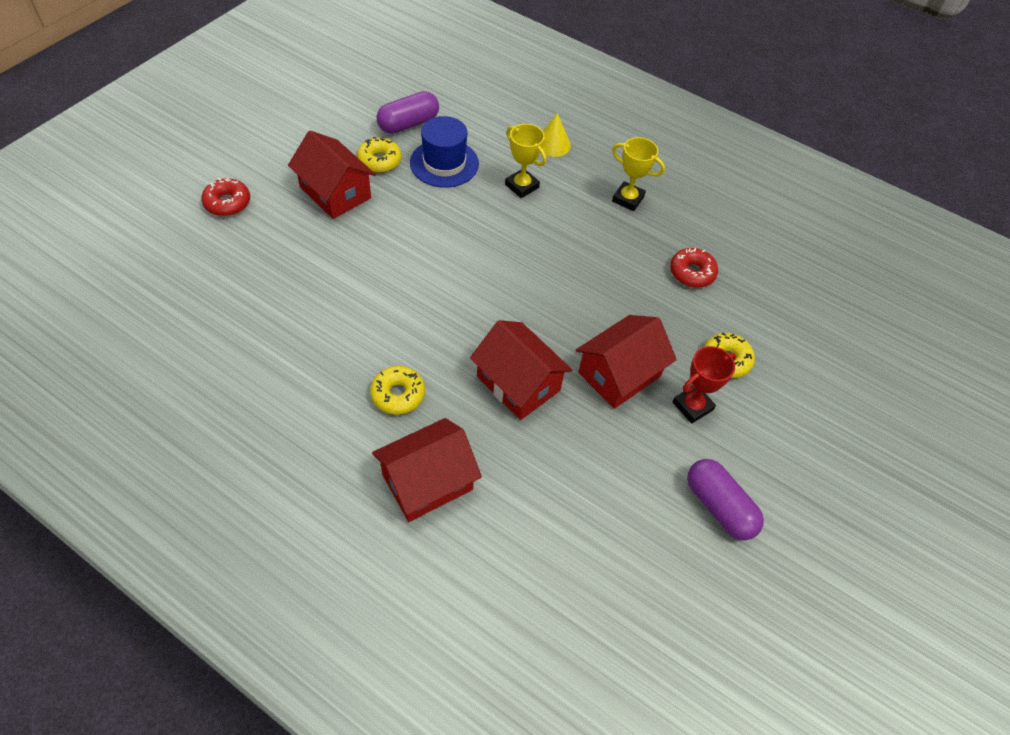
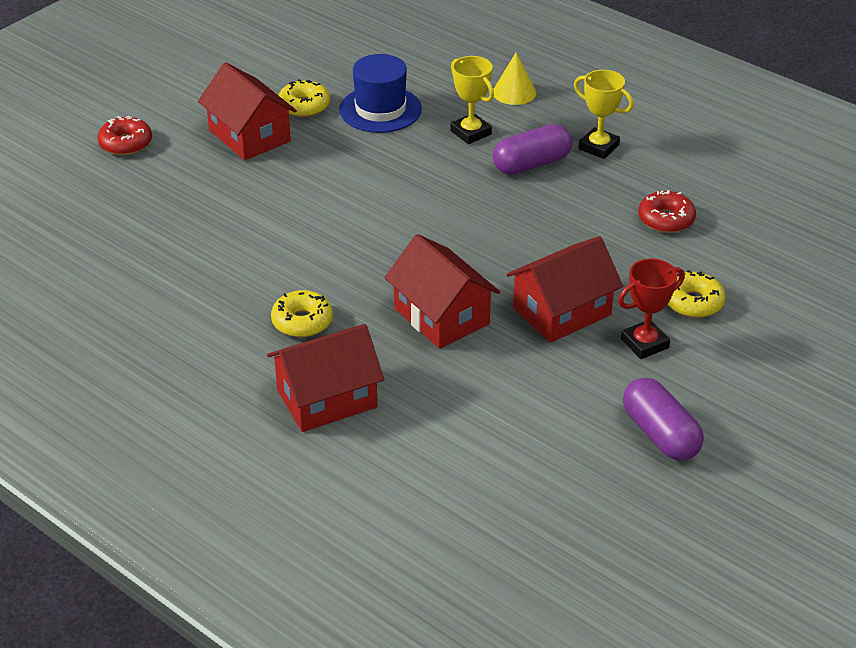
camera: 10 degrees right, 15 degrees down
(408, 124) = (342, 71): purple capsule -> purple capsule (531, 164)

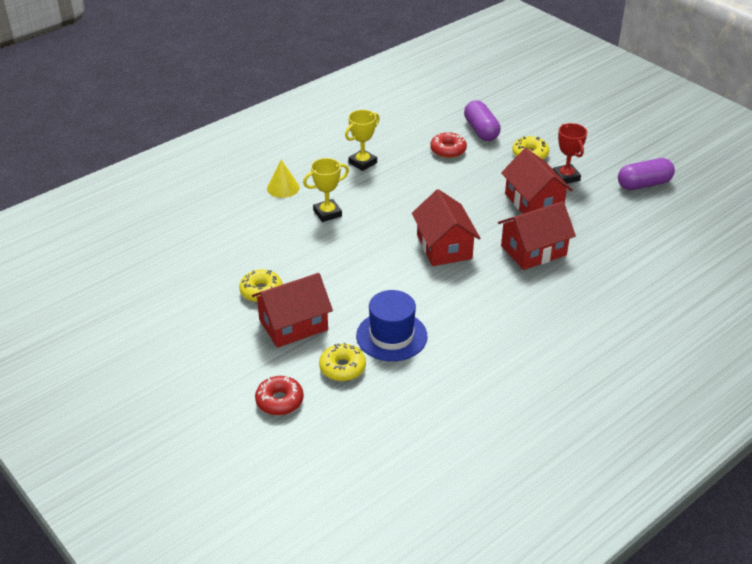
camera: 80 degrees left, 0 degrees up
(302, 321) = (533, 313): yellow donut -> yellow donut (342, 368)
(327, 398) = (614, 308): red house -> red house (444, 247)
(380, 109) = (281, 252): blue hat -> blue hat (391, 336)
(531, 164) = (374, 192): purple capsule -> purple capsule (481, 130)

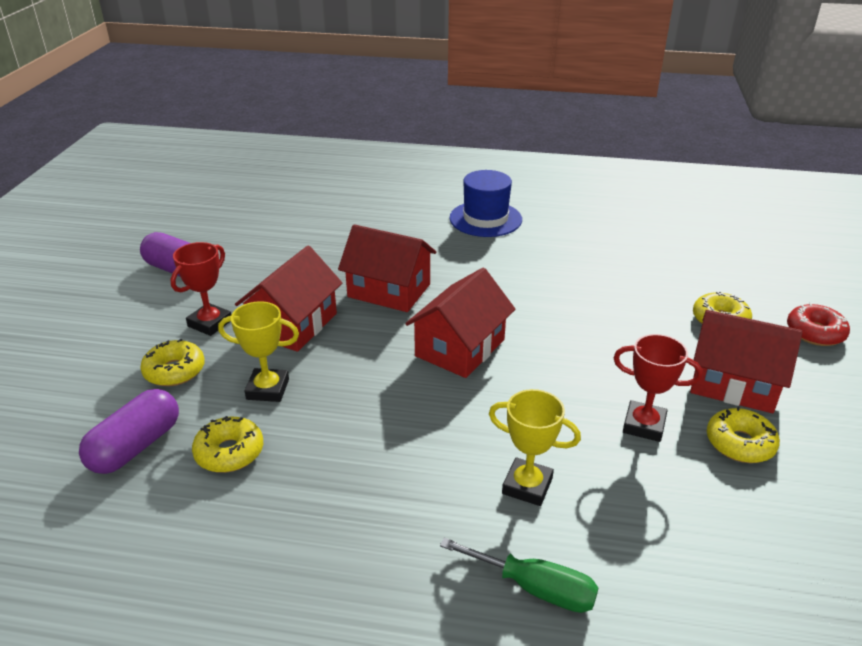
camera: 130 degrees left, 5 degrees down
(283, 188) = (535, 588): yellow cone -> green screwdriver
(312, 270) = (644, 425): none -> red trophy
(362, 163) = (358, 531): yellow trophy -> yellow trophy (268, 389)
(391, 336) = (637, 314): blue hat -> blue hat (485, 219)
(448, 150) = (229, 452): red donut -> yellow donut

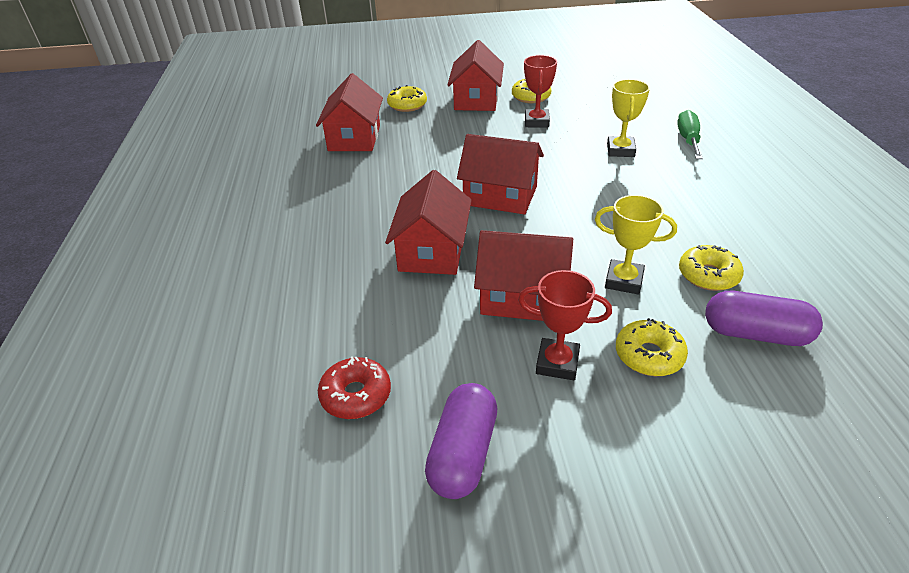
camera: 105 degrees left, 5 degrees up
(268, 389) = (624, 281): yellow trophy -> yellow trophy turned 60 degrees counterclockwise
(485, 219) = (266, 220): blue hat -> none
(631, 273) = (354, 138): none -> red house
(815, 332) = (407, 79): red donut -> red donut (356, 395)

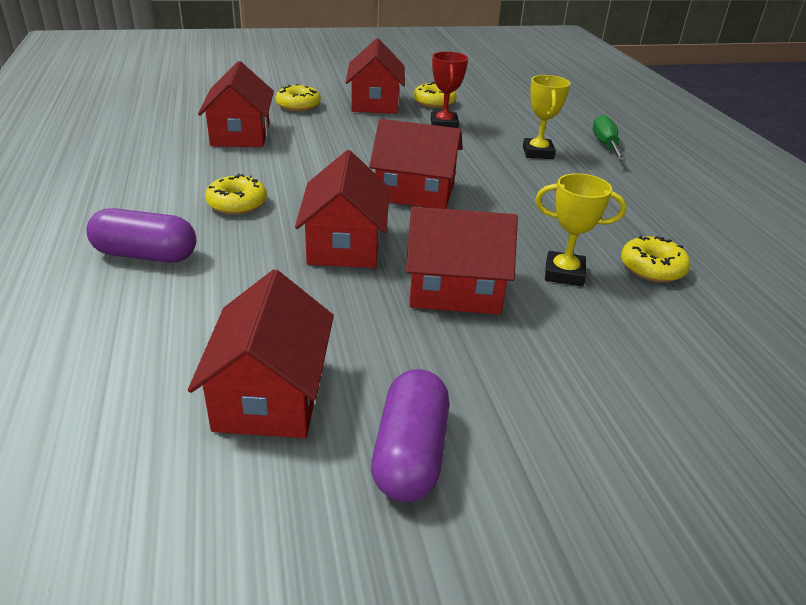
camera: 10 degrees left, 5 degrees down
(356, 395) = (270, 394): red donut -> red house
(557, 363) = (505, 355): red trophy -> none
(649, 355) = (605, 346): yellow donut -> yellow donut (237, 204)
(755, 334) = (713, 323): purple capsule -> purple capsule (146, 255)

